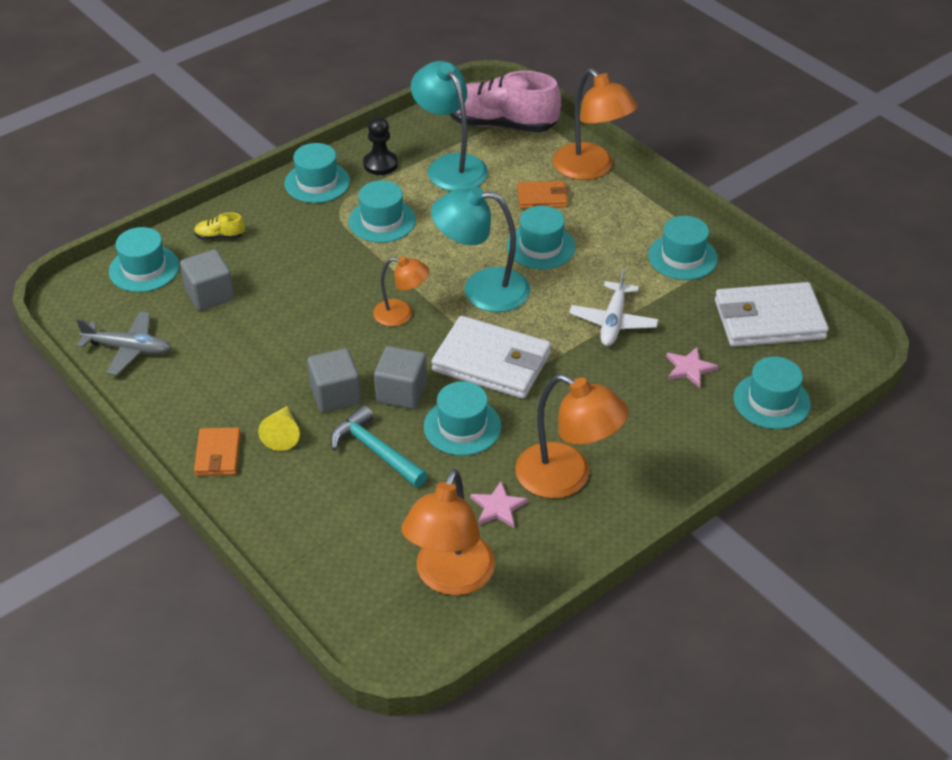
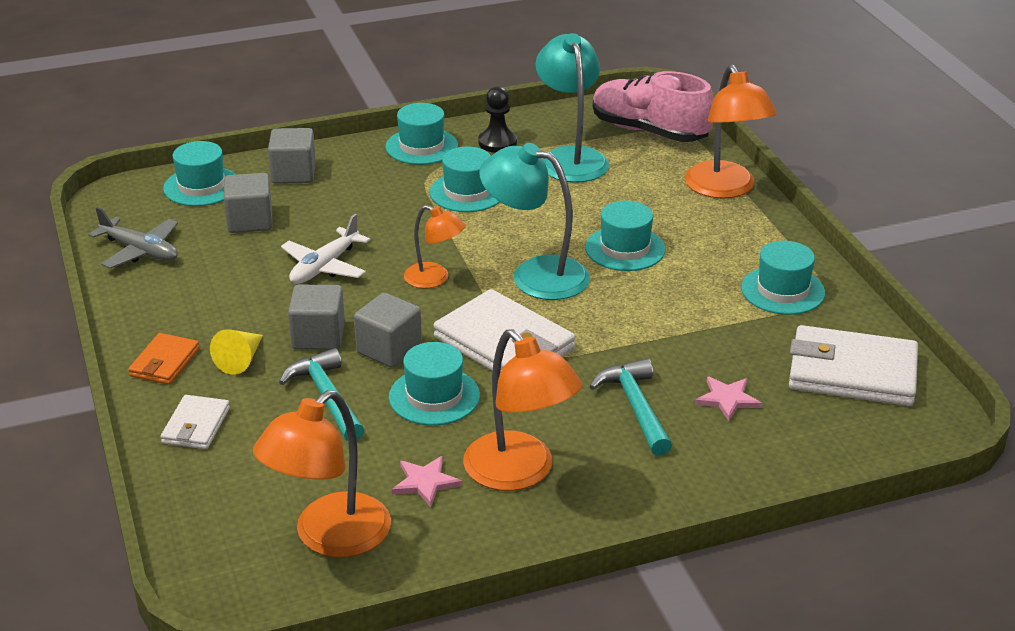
camera: 20 degrees right, 10 degrees down
(220, 236) = (293, 174): yellow shoe -> grey cube
(281, 507) = (196, 426): none -> white wallet
(542, 197) = (654, 204): orange wallet -> none
(613, 322) = (664, 335): white plane -> white plane (324, 267)
(624, 394) = (635, 407): none -> turquoise hammer
(771, 401) = (808, 454): turquoise hat -> none

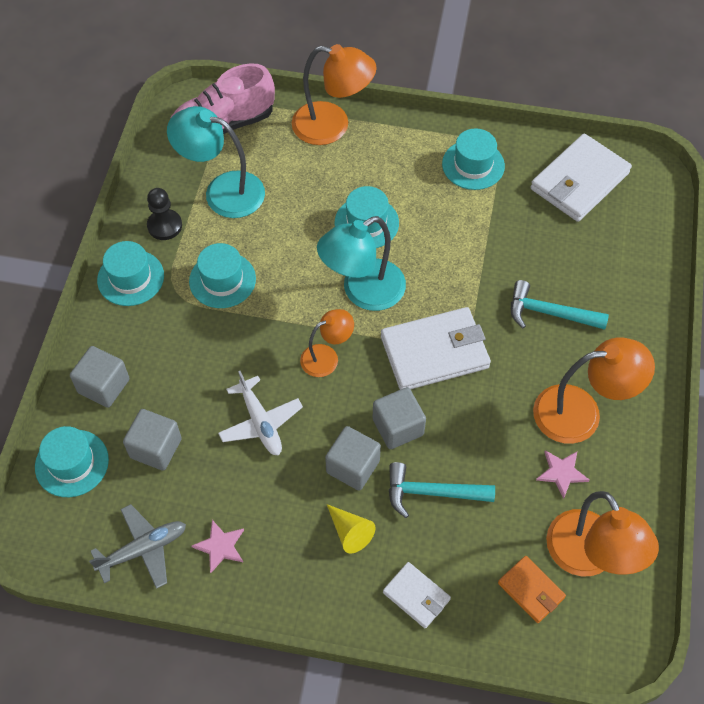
camera: 60 degrees left, 25 degrees up
(165, 362) = (320, 589): orange wallet -> orange wallet (531, 590)
(434, 396) = (470, 424): turquoise hat -> none
(727, 399) = (569, 260): pink star -> pink star (220, 546)

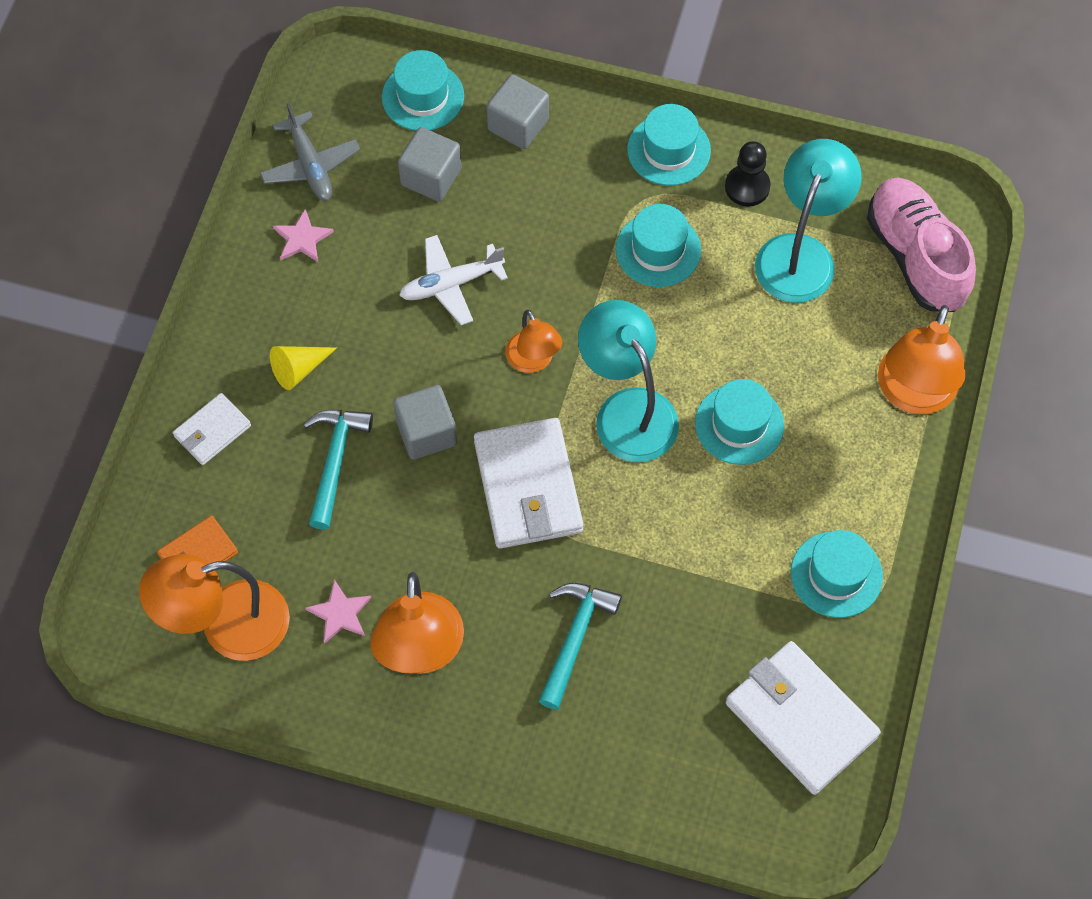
camera: 95 degrees right, 5 degrees up
(353, 466) = (380, 379): grey cube -> none

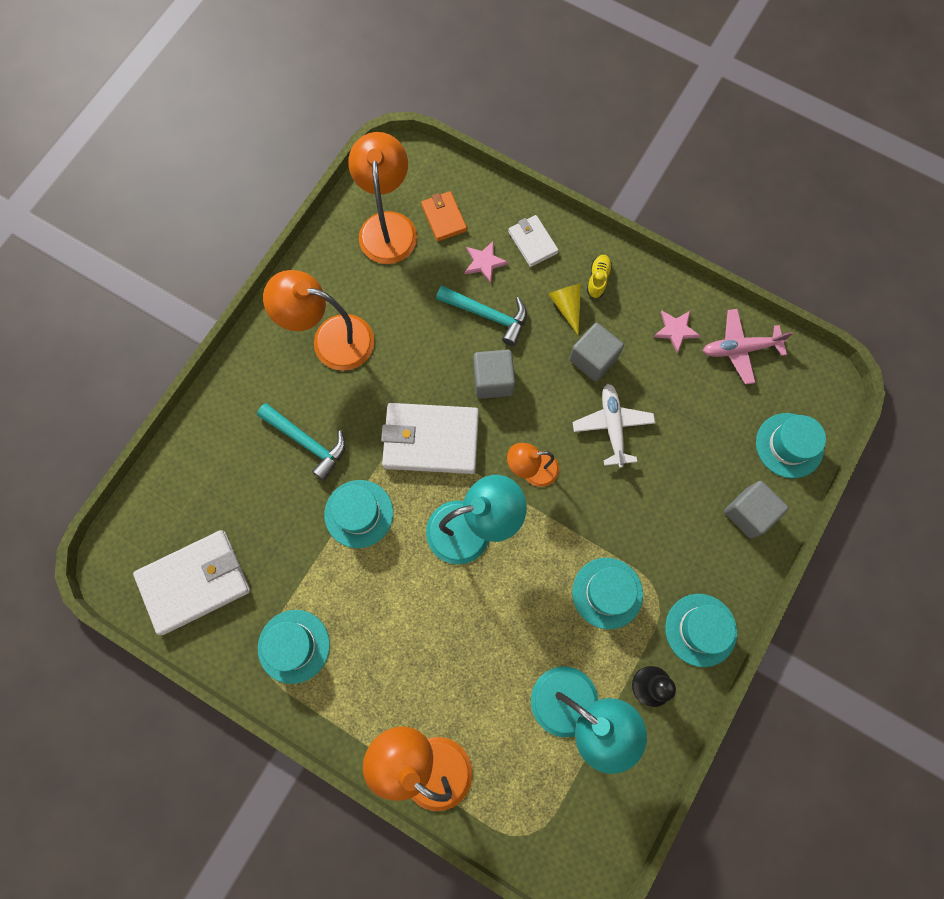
camera: 105 degrees right, 10 degrees up
(250, 340) = (598, 279): none -> yellow shoe
(310, 165) = (739, 349): grey plane -> pink plane
(340, 613) = (374, 295): pink star -> pink star (484, 262)
(431, 177) = (711, 434): grey cube -> grey cube (593, 359)
(739, 424) = (437, 610): turquoise hat -> turquoise hat (359, 513)
(915, 257) = (551, 813): pink shoe -> none

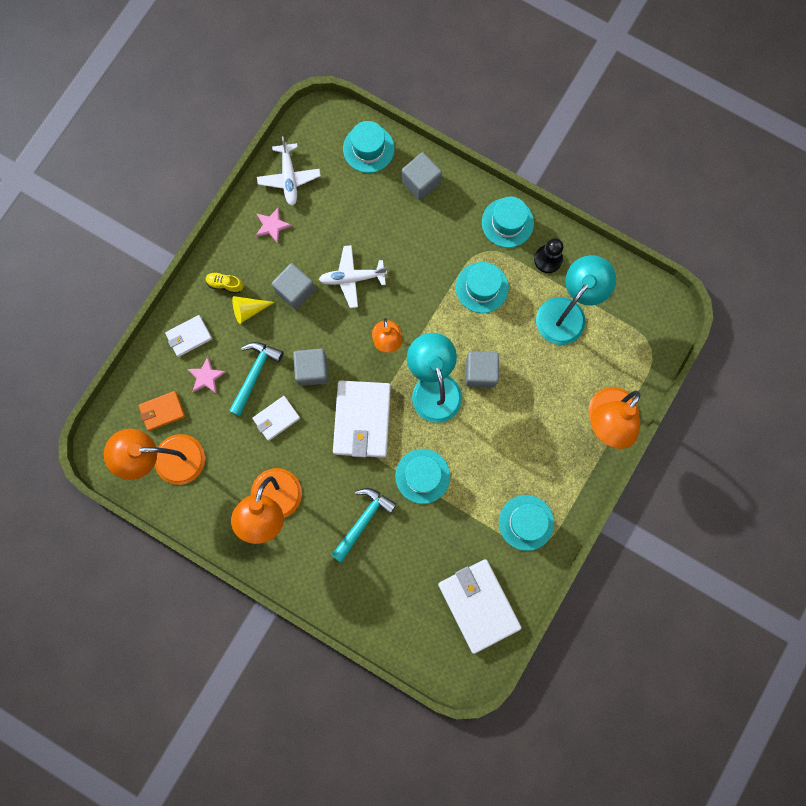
camera: 90 degrees left, 5 degrees up
(433, 341) = (276, 418): none -> white wallet
(492, 589) = (480, 372): none -> grey cube
(739, 349) = (289, 178): pink plane -> white plane

